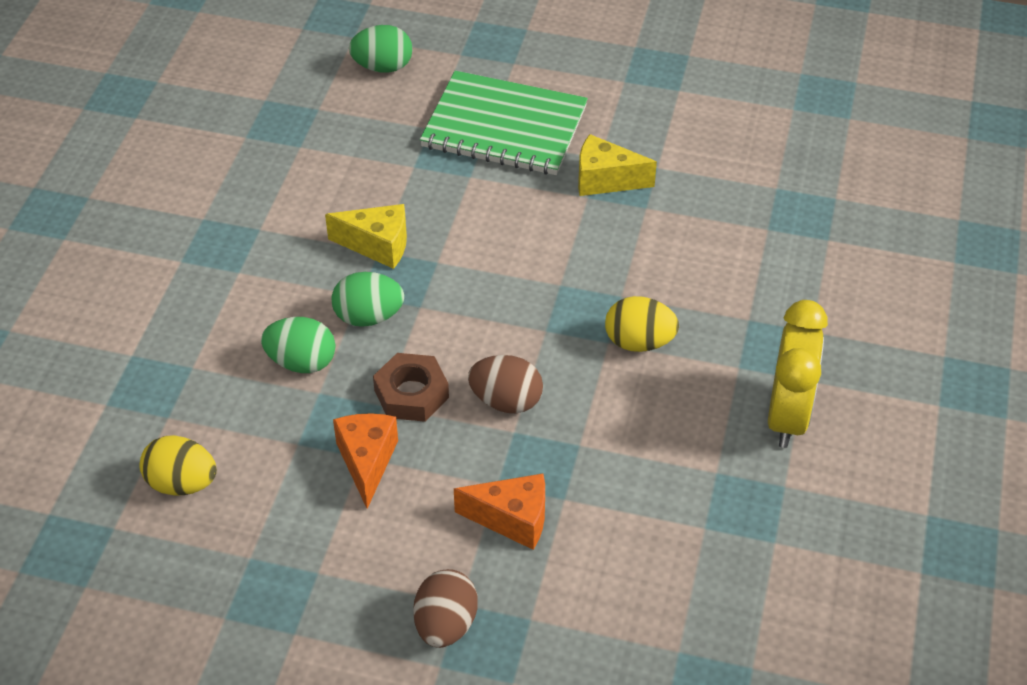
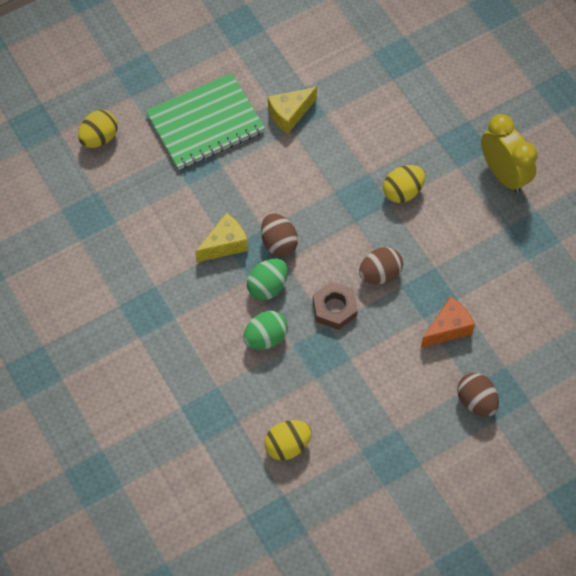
camera: 45 degrees left, 15 degrees up
(367, 462) = (355, 359): orange cheese -> none
(383, 67) = (99, 138): green egg -> yellow egg
(435, 286) = (279, 243): none -> brown egg

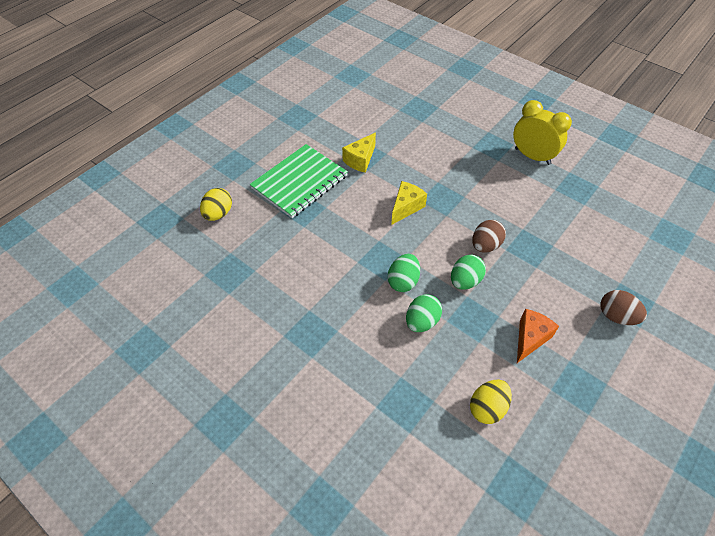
camera: 20 degrees left, 10 degrees down
(225, 244) = (353, 260): yellow cheese -> yellow cheese (406, 207)
(279, 243) = (396, 247): brown egg -> none
(334, 308) = (465, 281): brown nut -> green egg
(403, 191) = (469, 186): yellow egg -> none
(448, 328) = (559, 268): orange cheese -> orange cheese (530, 338)

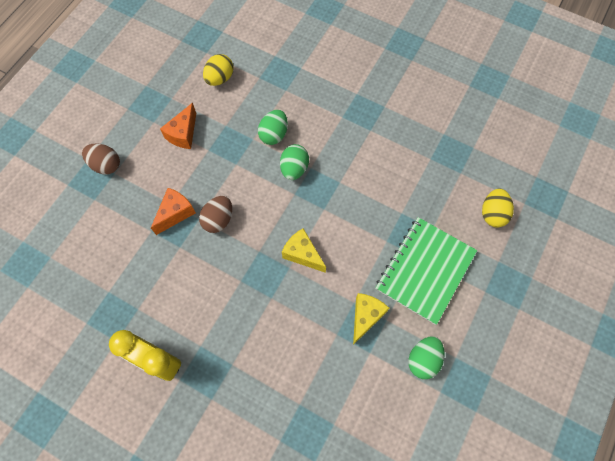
camera: 170 degrees right, 15 degrees up
(406, 207) = (302, 254): yellow cheese -> yellow cheese turned 105 degrees clockwise
(465, 281) = (238, 178): green egg -> green egg (423, 359)
(530, 257) = (175, 213): none -> orange cheese

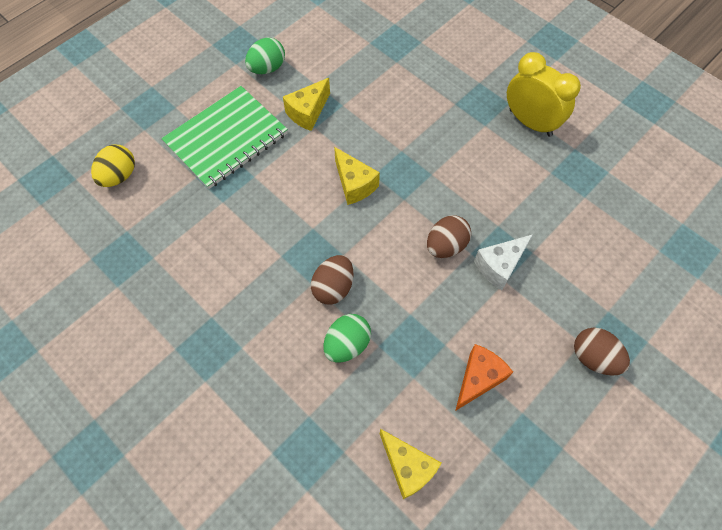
camera: 165 degrees left, 5 degrees down
(175, 213) = (499, 266): orange cheese -> white cheese
(220, 78) = (408, 467): yellow egg -> yellow cheese
(294, 168) = (333, 287): green egg -> brown egg

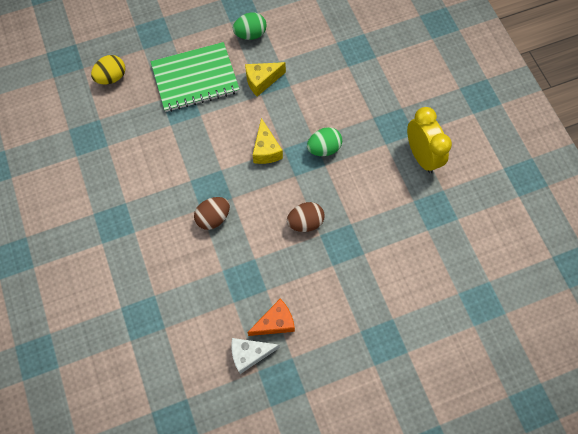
camera: 25 degrees right, 5 degrees up
(347, 344) = (202, 260): green egg -> green egg (324, 148)
(408, 467) = (199, 356): yellow cheese -> none
(499, 266) = (334, 253): white cheese -> white cheese (250, 354)
(593, 357) = (362, 345): brown egg -> none

